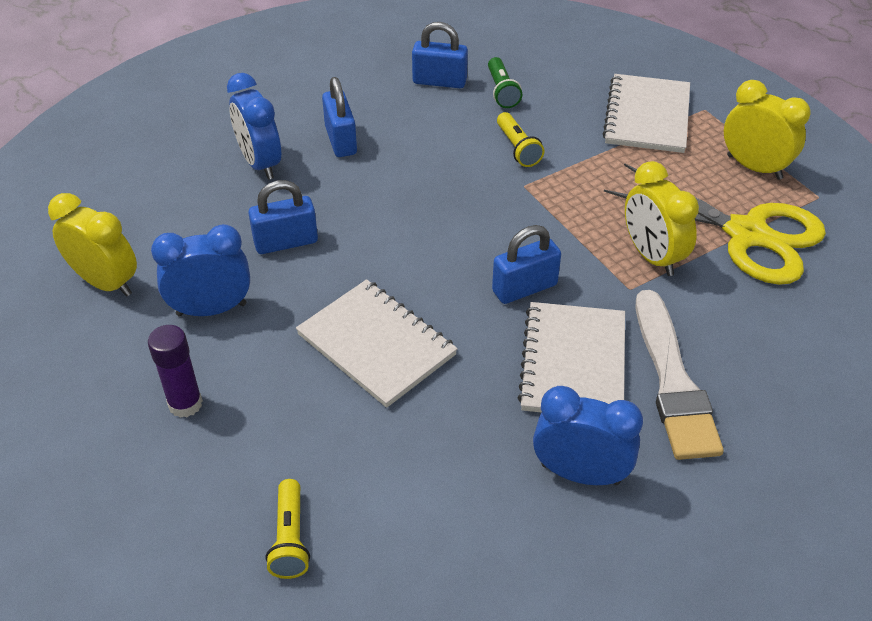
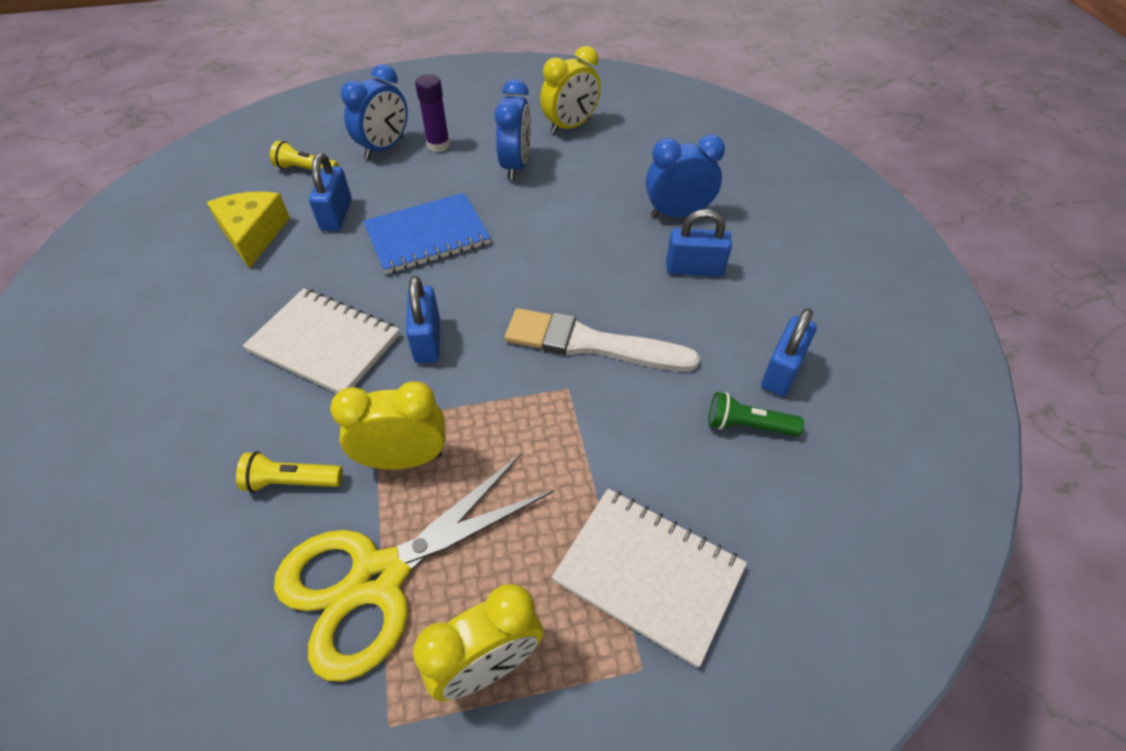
camera: 110 degrees right, 5 degrees up
(286, 242) = (568, 211): blue padlock -> blue padlock (336, 215)
(376, 345) = (427, 236): white notebook -> blue notebook
(450, 524) = (253, 235): none -> yellow cheese
(518, 148) = (631, 404): yellow flashlight -> yellow flashlight (292, 481)
(580, 473) = (228, 310): blue clock -> blue clock (384, 148)
(673, 381) = (253, 405): white brush -> white brush (591, 344)

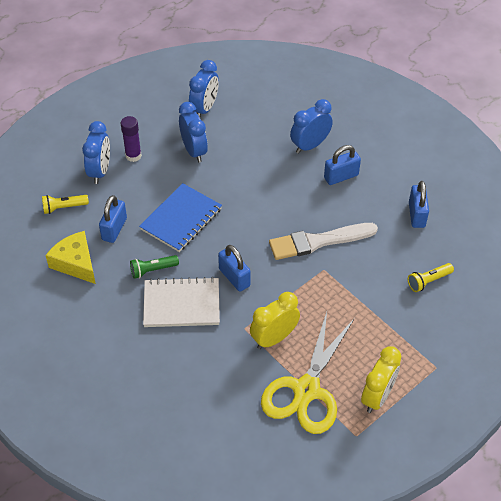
camera: 30 degrees left, 0 degrees up
(292, 481) = (230, 373): yellow flashlight -> yellow flashlight (428, 281)
(336, 215) = (114, 229): blue padlock -> blue padlock turned 45 degrees clockwise
(570, 126) = (204, 109): yellow clock -> blue clock
(648, 574) = (416, 332): white notebook -> none
(747, 425) = (417, 249): green flashlight -> green flashlight (153, 270)

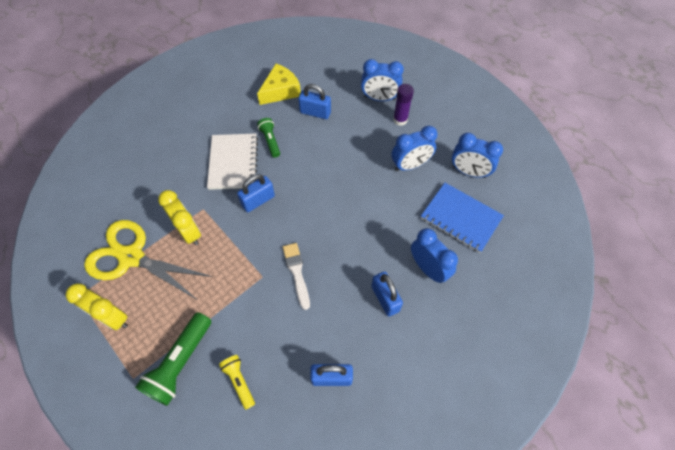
camera: 90 degrees right, 10 degrees up
(64, 208) = (338, 78): yellow flashlight -> none
(181, 219) = (326, 158): blue notebook -> blue notebook (460, 218)
(318, 241) = (297, 272): white brush -> white brush, size x0.64
(417, 329) = (180, 363): none -> green flashlight

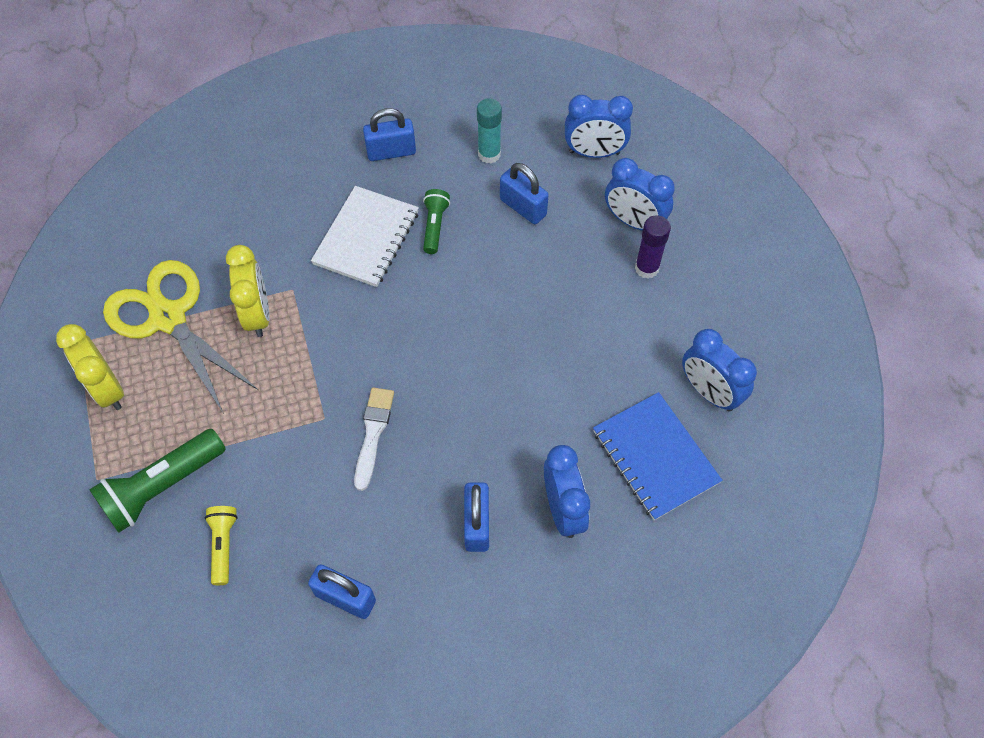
camera: 25 degrees right, 0 degrees up
(258, 200) = (372, 308): blue padlock -> blue padlock (391, 152)
(280, 91) = (489, 154): yellow cheese -> turquoise glue stick
(410, 165) = (623, 345): blue clock -> blue clock (594, 153)

